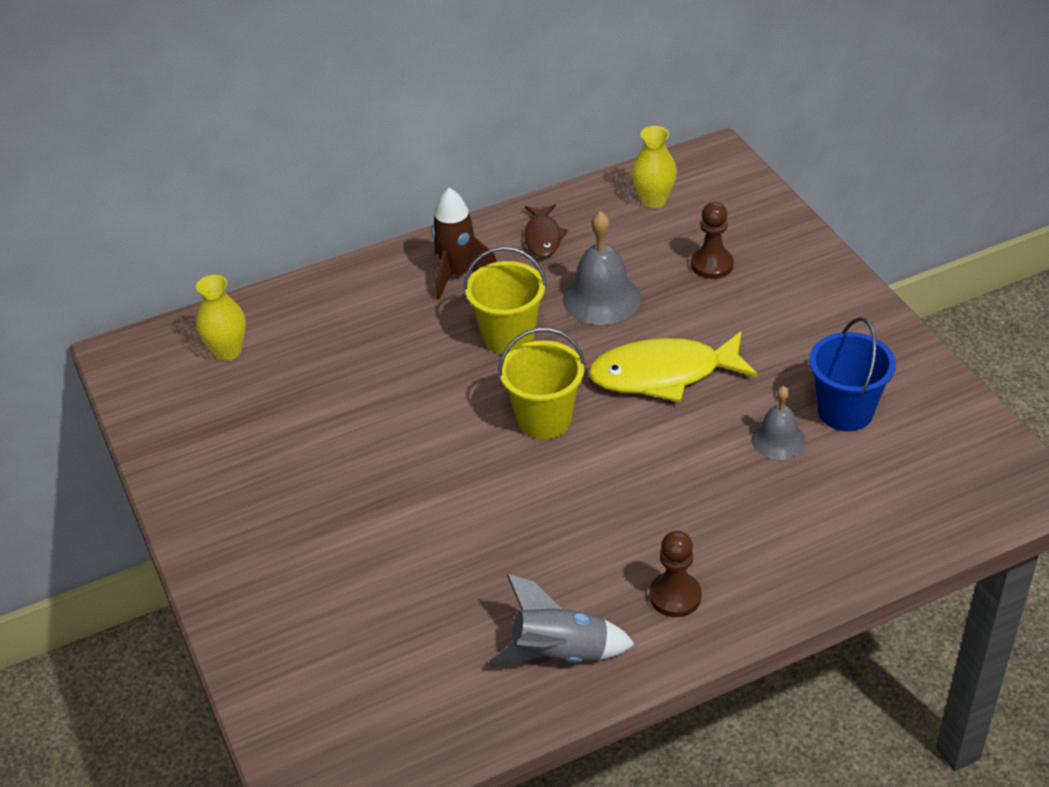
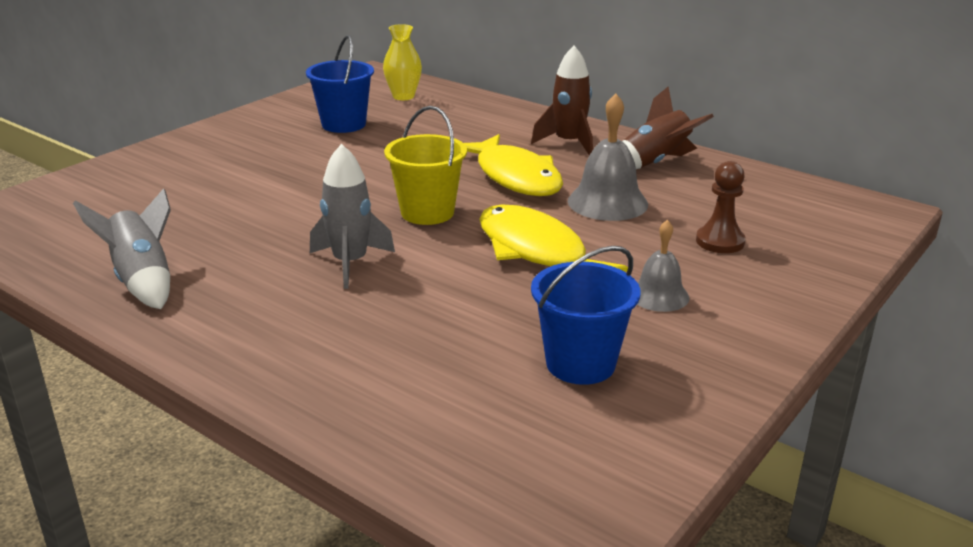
camera: 60 degrees right, 15 degrees down
(274, 422) = (344, 124): none -> blue bucket
(508, 336) = (515, 177): yellow bucket -> yellow fish
(543, 237) = (655, 163): brown fish -> brown rocket
(613, 498) = (350, 263): none -> grey rocket
(653, 200) = (772, 196): yellow vase -> none
(675, 596) = (238, 321): brown pawn -> none
(778, 440) = (498, 331): grey bell -> grey bell (659, 295)

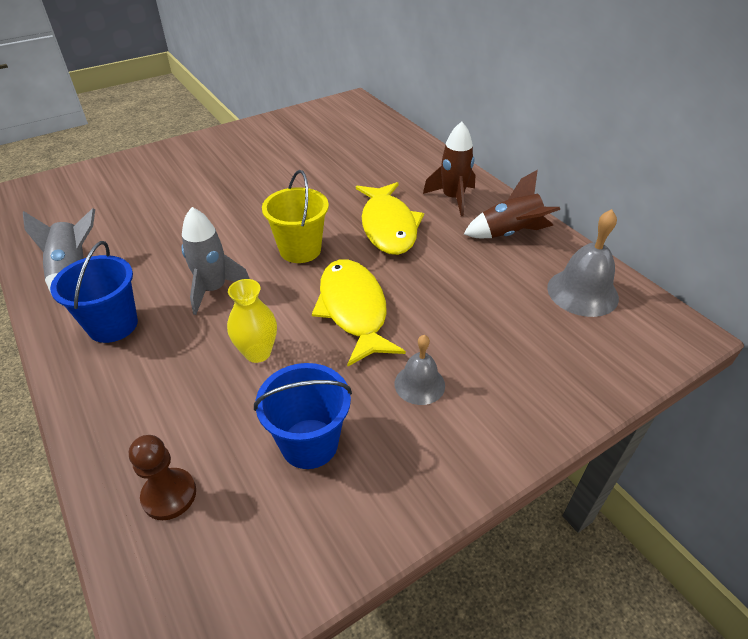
camera: 20 degrees right, 15 degrees up
(344, 124) = (299, 148): blue bucket -> blue bucket (113, 325)
(403, 96) = (359, 127): yellow vase -> yellow vase (257, 353)
(607, 202) = (443, 269): grey bell -> grey bell (582, 292)
(720, 241) = (509, 335): brown pawn -> brown pawn (169, 495)

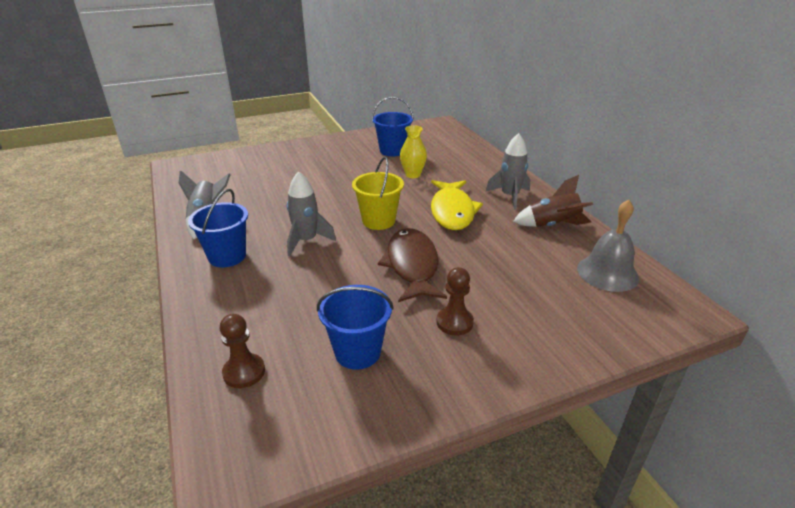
camera: 10 degrees right, 10 degrees down
(257, 353) = (331, 286): yellow vase -> yellow vase (413, 175)
(299, 145) = (392, 151): none -> blue bucket
(353, 310) = (412, 265): yellow fish -> brown fish
(419, 384) = (454, 322): grey bell -> brown pawn
(453, 198) = (509, 196): brown rocket -> grey rocket

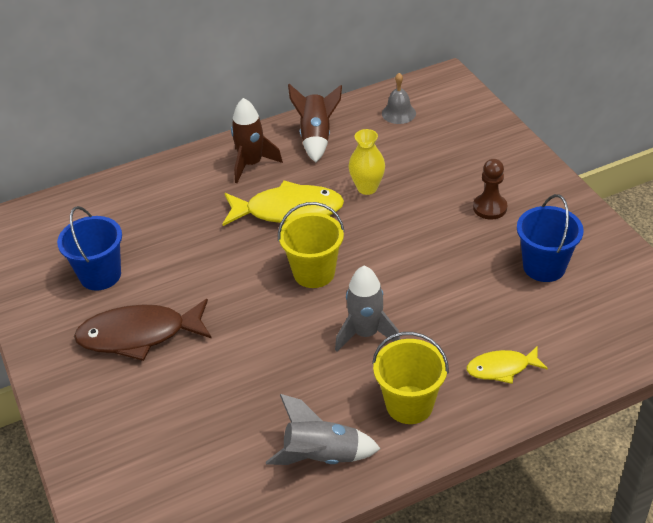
camera: 90 degrees left, 10 degrees up
(227, 256) = (409, 405): blue bucket -> yellow bucket
(238, 306) = (501, 368): none -> yellow fish
(244, 372) = (590, 339): brown pawn -> none
(412, 265) = (405, 239): brown fish -> brown fish (139, 335)
(413, 175) = (186, 249): yellow vase -> yellow vase (367, 188)
(509, 196) = (251, 164): grey rocket -> brown rocket
(607, 273) = (398, 113): grey bell -> grey bell, size x0.63

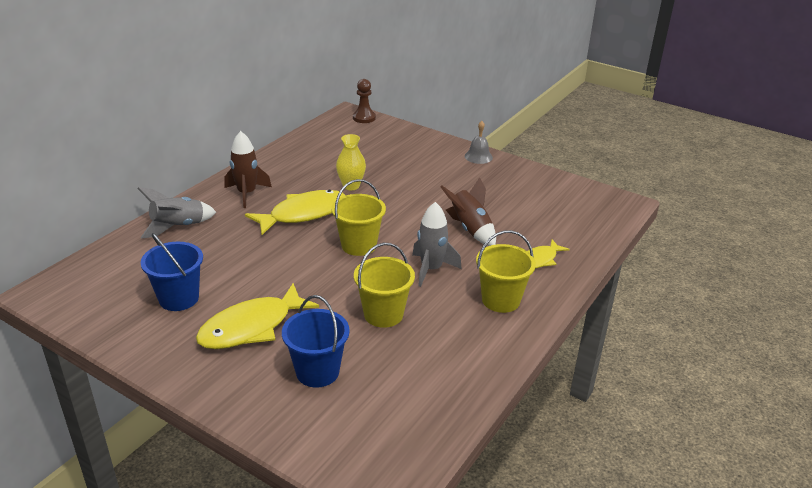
camera: 35 degrees left, 10 degrees down
(139, 335) = (251, 327): brown fish -> yellow fish
(271, 371) = (383, 314): none -> yellow bucket
(316, 137) = (284, 166): brown rocket -> brown rocket (470, 229)
(322, 456) = (470, 352): grey rocket -> grey rocket (178, 227)
(398, 113) = (333, 139): grey bell -> grey bell (478, 156)
(490, 208) = (447, 176): brown pawn -> brown pawn (364, 118)
(544, 267) = (512, 198): blue bucket -> blue bucket (317, 372)

